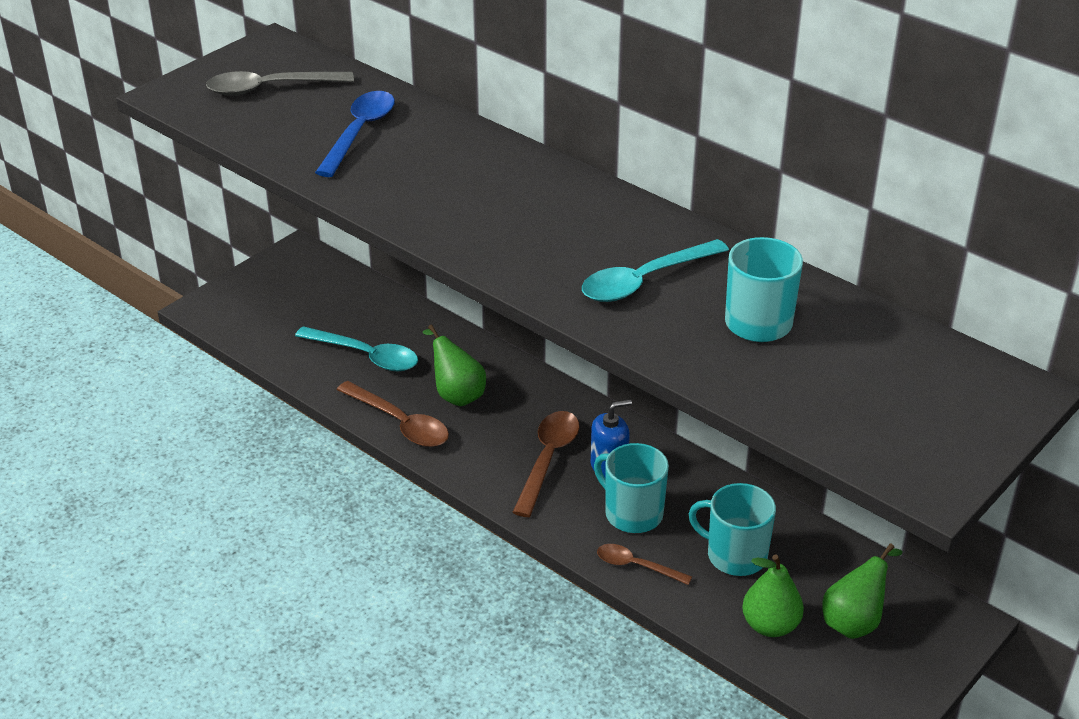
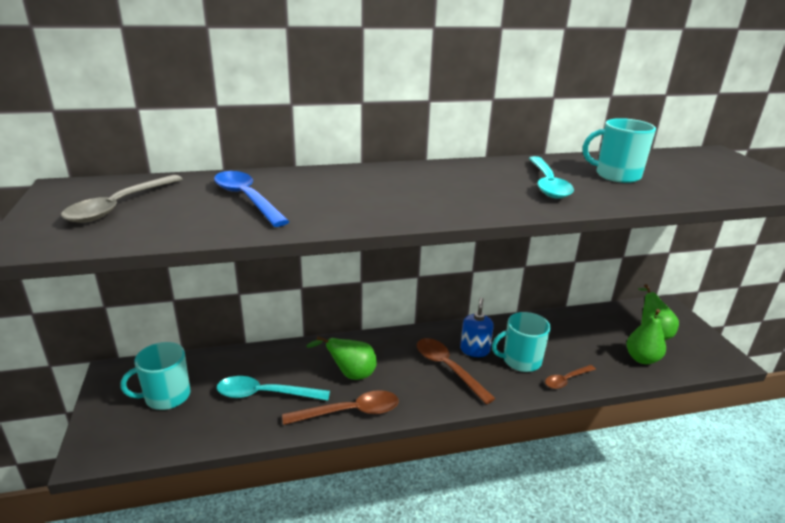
camera: 55 degrees left, 10 degrees down
(366, 356) = (265, 394): turquoise spoon -> turquoise spoon turned 150 degrees counterclockwise
(735, 555) = (580, 344): turquoise mug -> turquoise mug (166, 396)

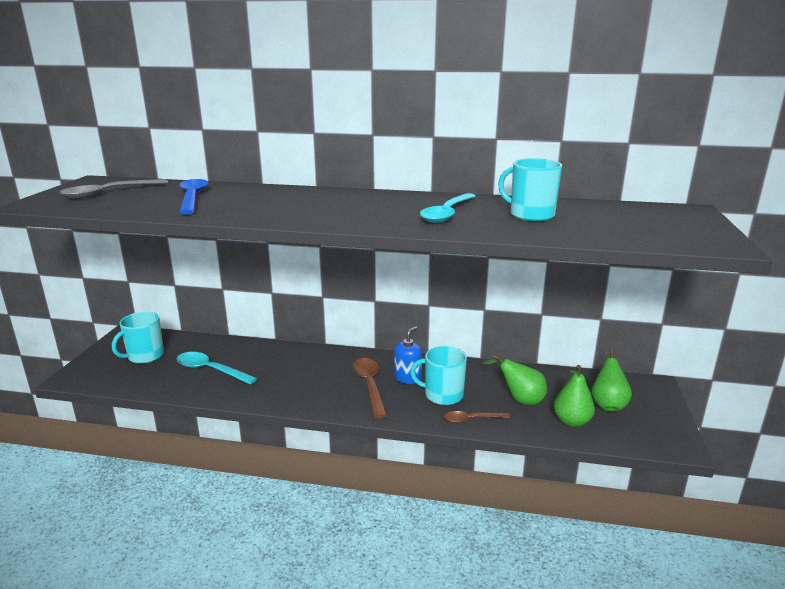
camera: 25 degrees right, 5 degrees down
(166, 396) = (145, 356): turquoise mug -> turquoise mug turned 45 degrees counterclockwise
(350, 374) = (285, 372): green pear -> green pear (520, 400)
(350, 412) = (260, 396): brown spoon -> none

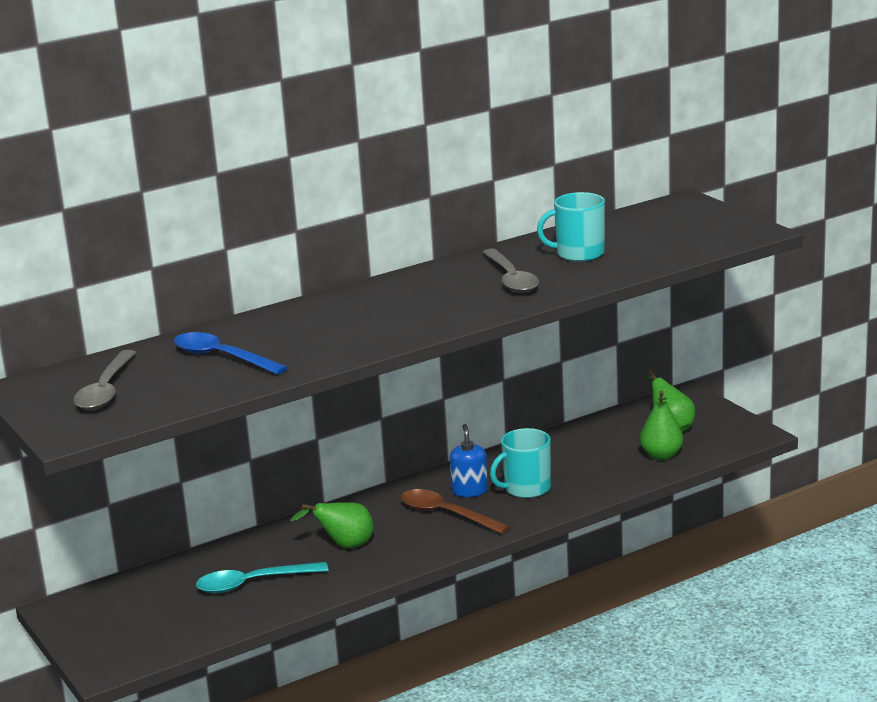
camera: 40 degrees left, 0 degrees up
(145, 356) = (141, 611): turquoise mug -> none
(447, 214) = (511, 279): turquoise spoon -> grey spoon
(471, 419) = (581, 494): brown spoon -> none
(520, 400) = (597, 459): green pear -> green pear (344, 546)

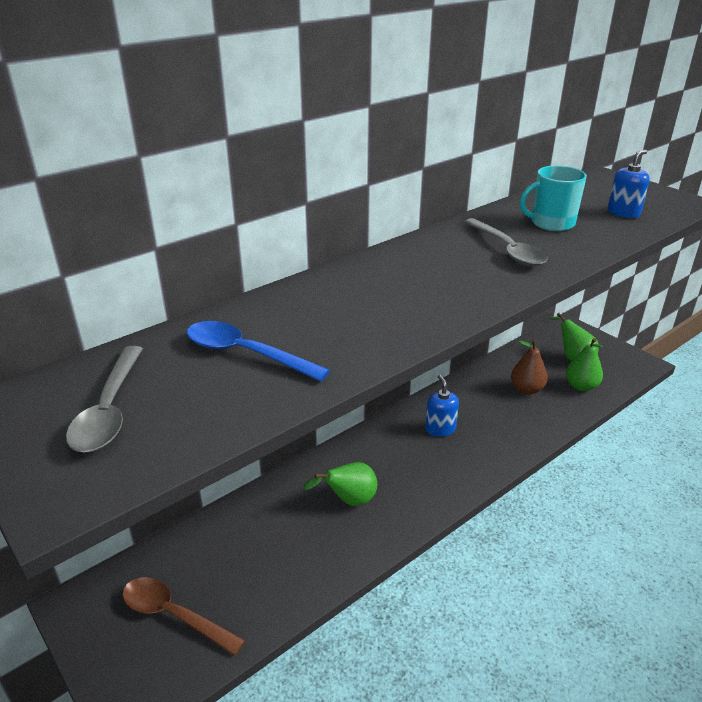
camera: 10 degrees left, 10 degrees up
(252, 583) = (272, 557): turquoise spoon -> none
(446, 514) = (429, 457): brown spoon -> brown spoon (173, 615)
(526, 488) = (487, 425): turquoise mug -> none
(592, 457) = (526, 389): none -> brown pear
(669, 243) = (623, 213): none -> blue soap dispenser

